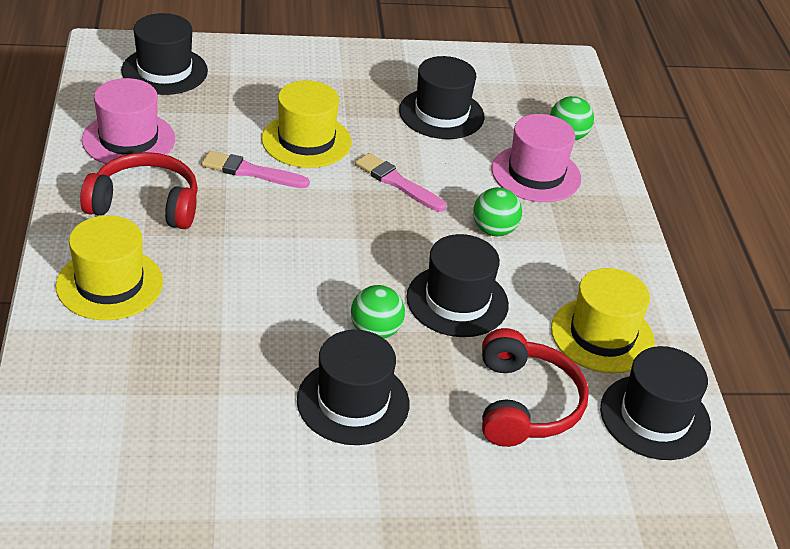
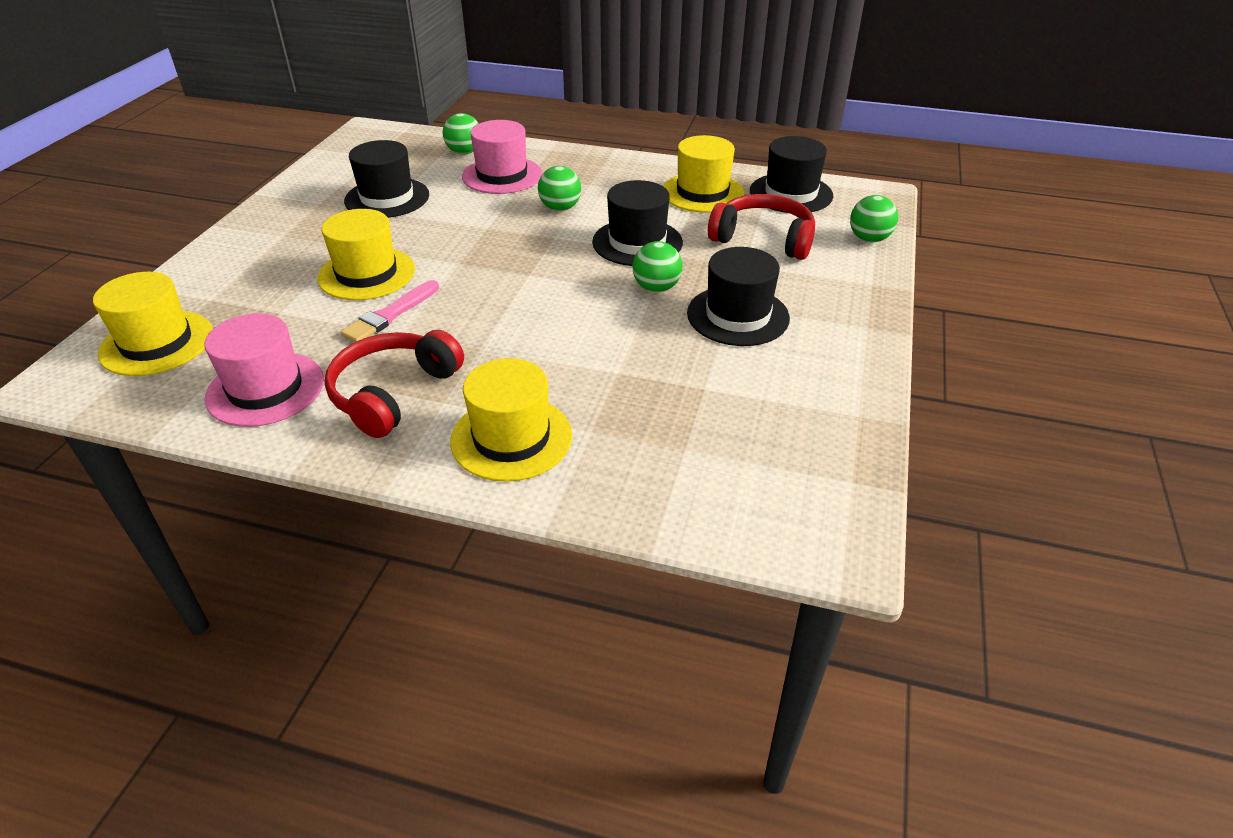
camera: 65 degrees left, 0 degrees up
(164, 71) = (156, 343): black hat -> yellow hat
(397, 183) = (467, 238): pink brush -> none
(583, 505) = (869, 239): none -> green ball

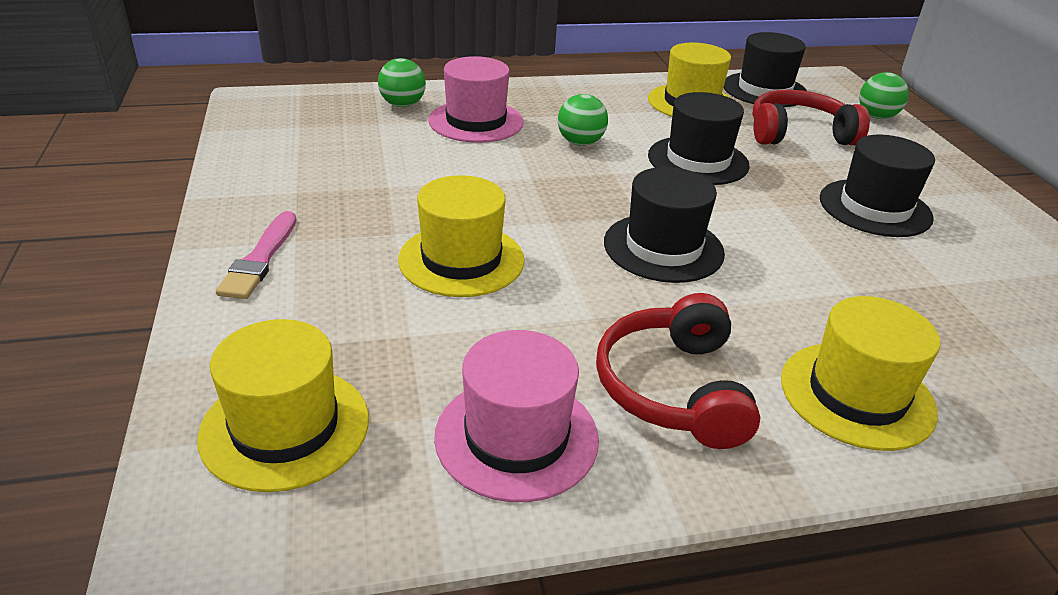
camera: 30 degrees left, 5 degrees down
(387, 198) = (375, 169): black hat -> black hat (663, 248)
(390, 314) = (550, 299): pink brush -> pink brush (260, 259)
(656, 288) = (774, 200): green ball -> none

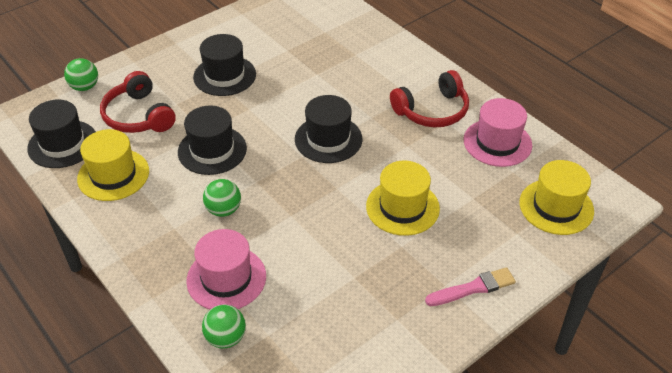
camera: 115 degrees left, 10 degrees up
(856, 395) = (392, 66): yellow hat -> none

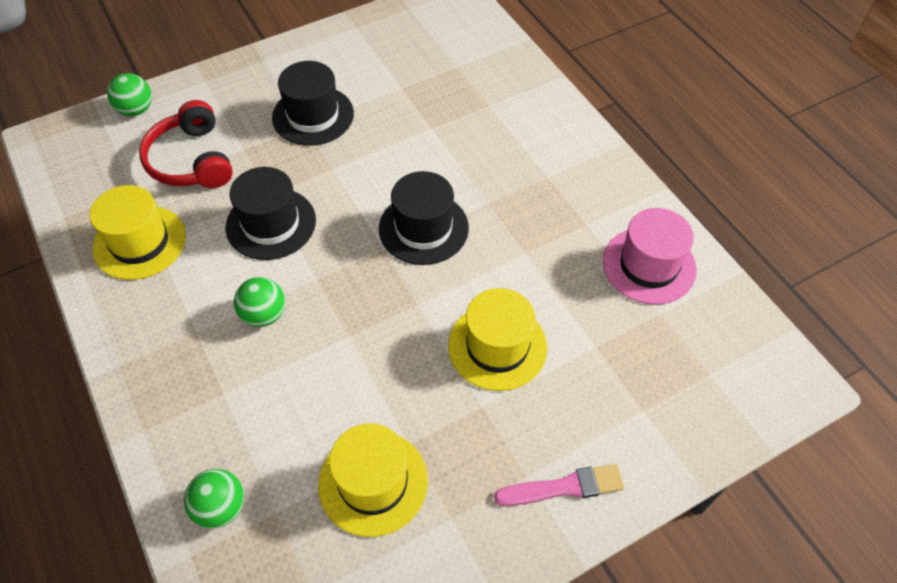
camera: 10 degrees right, 10 degrees up
(62, 144) = (89, 188): black hat -> none
(226, 278) = (243, 417): pink hat -> none
(432, 111) = (571, 204): red headphones -> none
(556, 207) = (708, 378): yellow hat -> yellow hat (373, 482)

